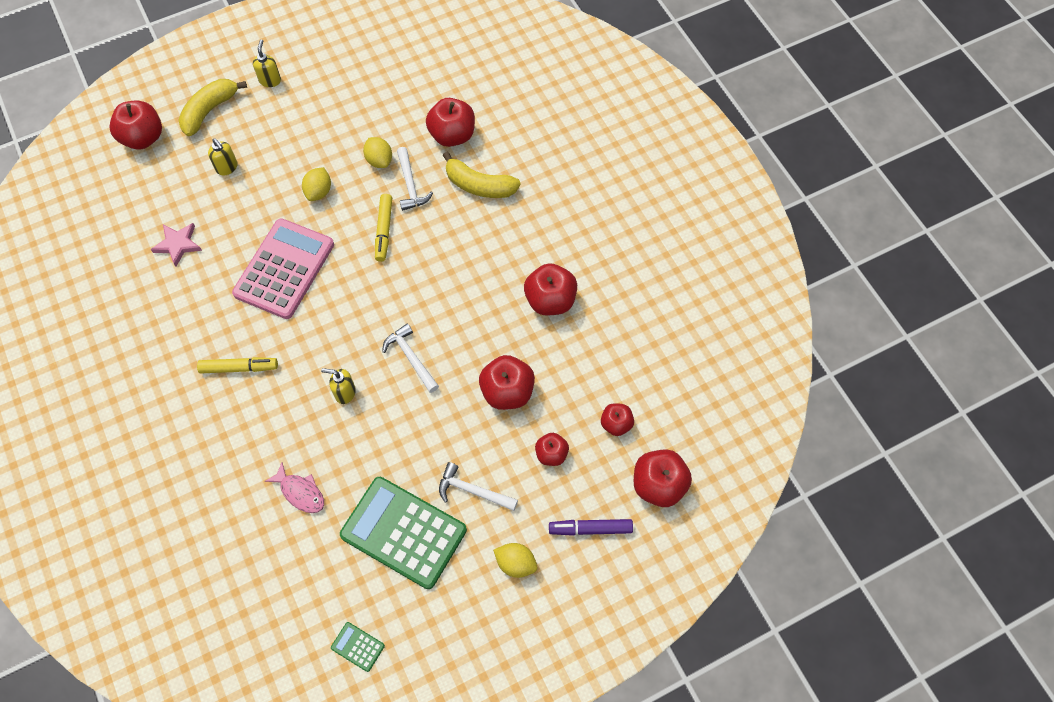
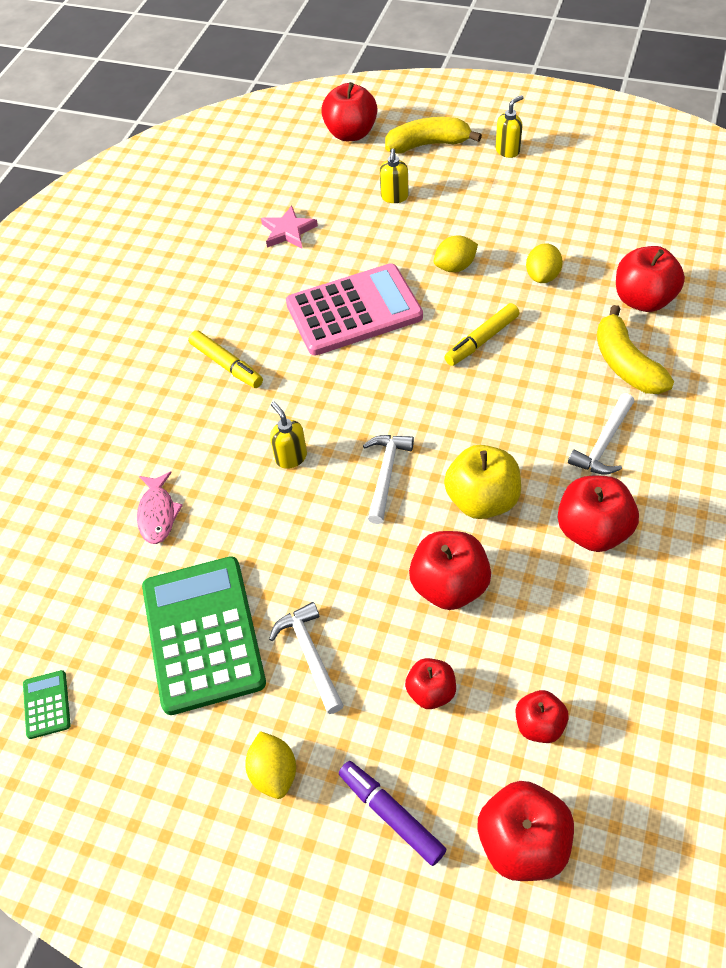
camera: 50 degrees right, 10 degrees down
(410, 184) = (551, 317): white hammer -> white hammer (604, 443)
(478, 330) = (482, 500): none -> yellow apple

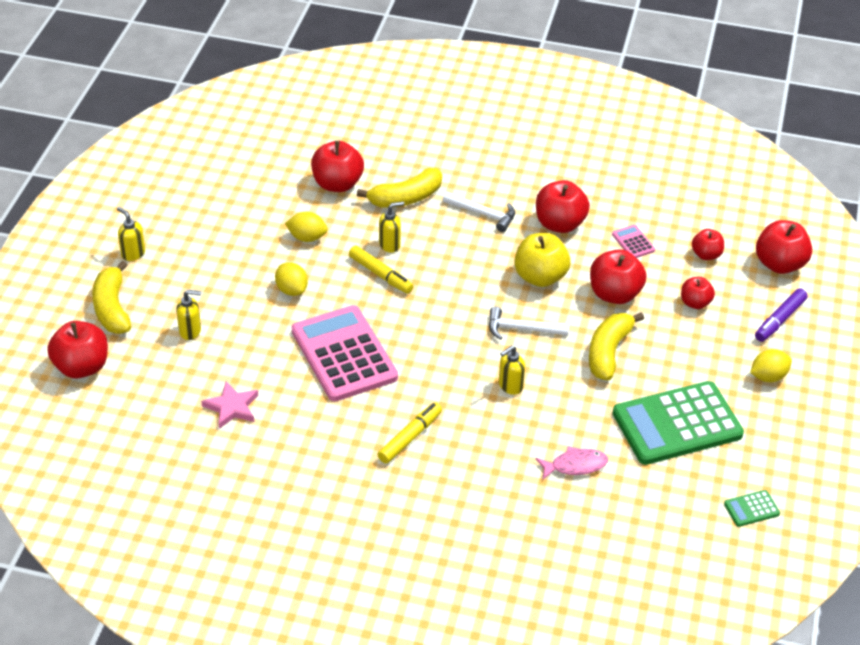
camera: 100 degrees left, 10 degrees down
(310, 655) = (681, 364): white hammer -> none
(339, 567) = (609, 352): none -> yellow banana
(535, 348) = (390, 245): none -> yellow soap dispenser
(561, 622) = (633, 242): none -> pink calculator

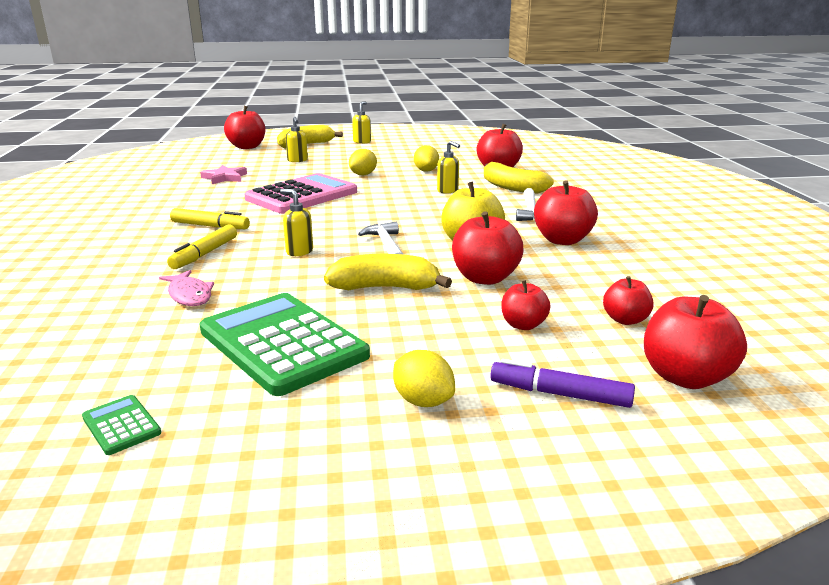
camera: 70 degrees right, 20 degrees down
(380, 275) = (407, 193): yellow marker -> yellow marker (205, 254)
(633, 242) = (585, 276): pink calculator -> none

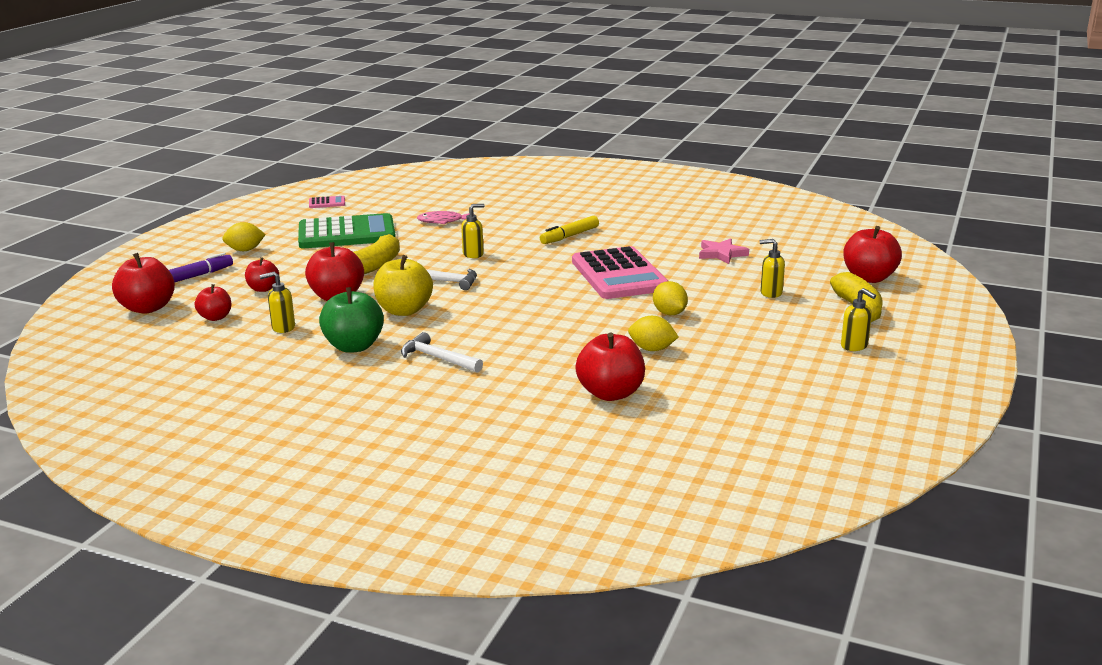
camera: 120 degrees right, 0 degrees up
(121, 425) = (327, 203): green calculator -> pink calculator
(205, 254) = (509, 230): yellow marker -> none
(448, 191) = (556, 339): yellow soap dispenser -> yellow soap dispenser (283, 328)
(512, 187) = (526, 376): yellow banana -> none
(562, 240) = (354, 346): red apple -> green apple

